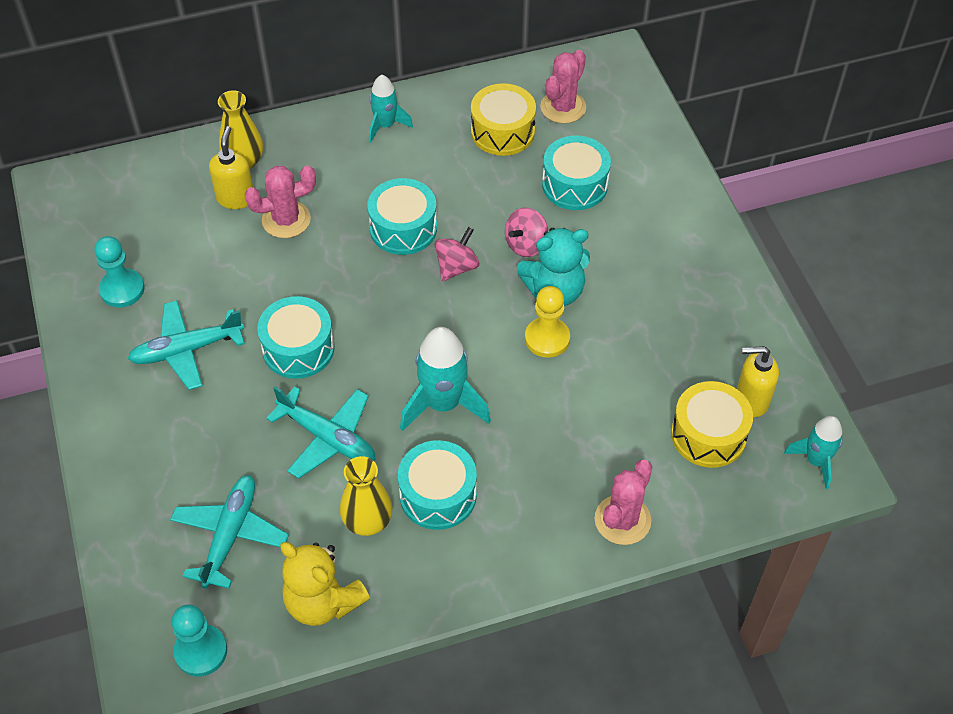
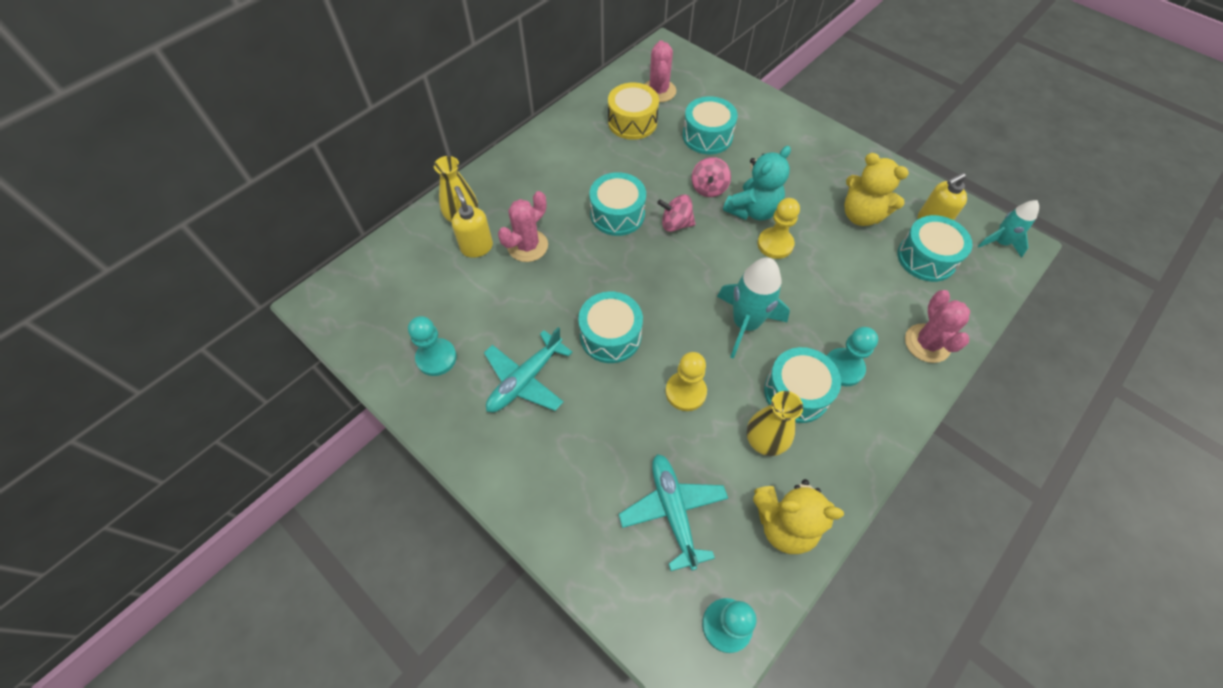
camera: 30 degrees left, 5 degrees up
(328, 438) = (685, 392): turquoise plane -> yellow pawn
(385, 125) = (549, 150): turquoise rocket -> none
(456, 267) = (675, 224): pink spinning top -> pink spinning top turned 90 degrees counterclockwise
(508, 497) = (843, 368): none -> turquoise pawn
(675, 353) = (861, 215): none -> yellow teddy bear
(708, 435) = (926, 258): yellow drum -> turquoise drum

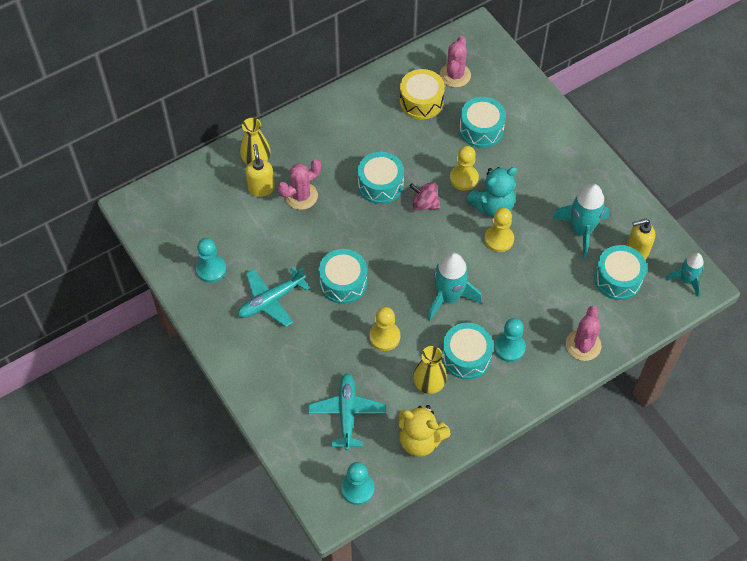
camera: 15 degrees right, 0 degrees up
(709, 188) = (464, 178): pink spinning top -> yellow pawn
(861, 215) = (581, 230): yellow teddy bear -> turquoise rocket

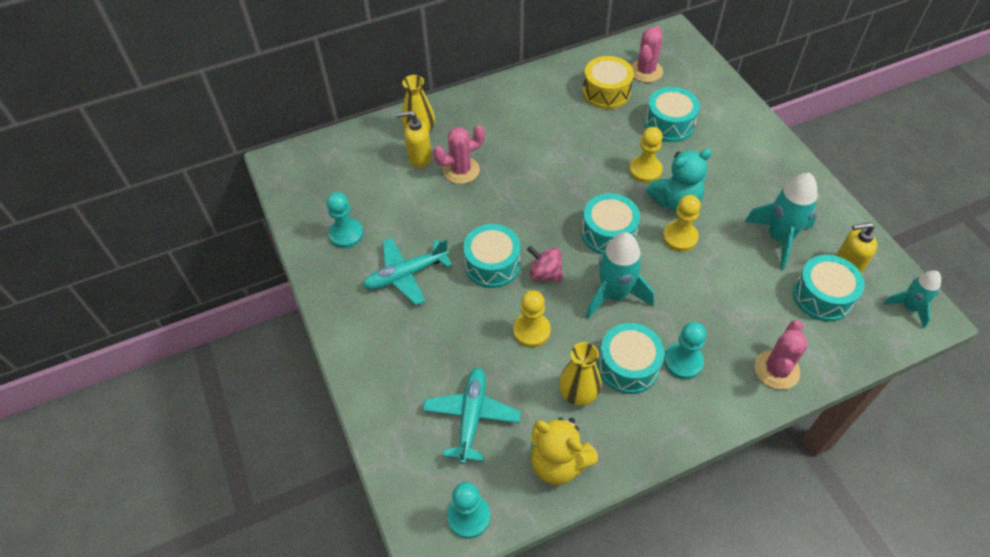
camera: 10 degrees right, 5 degrees down
(261, 188) = (419, 158): yellow soap dispenser -> yellow soap dispenser turned 90 degrees counterclockwise
(380, 184) = (550, 167): turquoise drum -> turquoise drum (608, 233)
(424, 204) = (598, 192): pink spinning top -> pink spinning top (545, 274)

